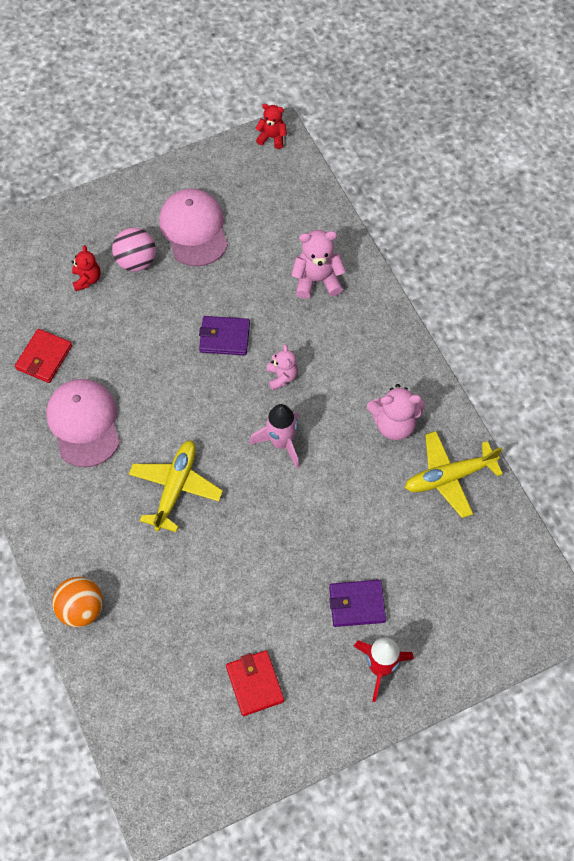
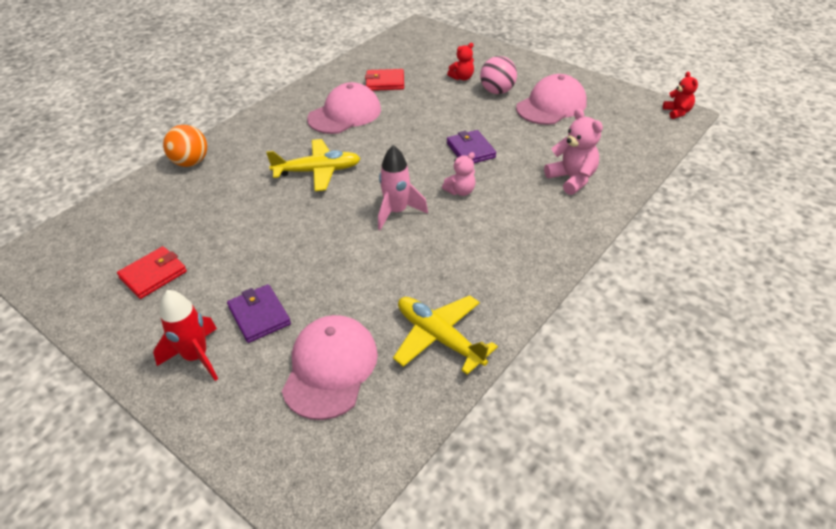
camera: 65 degrees right, 20 degrees down
(394, 424) = (468, 276): pink teddy bear -> none
(441, 568) = (330, 368): none -> pink cap

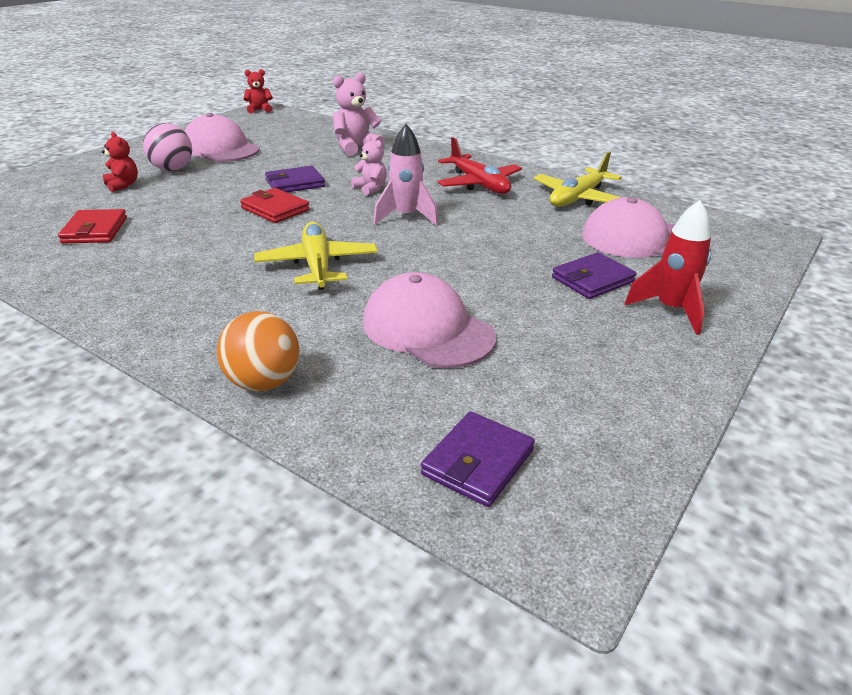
camera: 95 degrees left, 10 degrees down
(90, 234) = (478, 462): none -> purple wallet
(153, 275) = (555, 367): red wallet -> red wallet (275, 209)
(345, 114) = (171, 255): pink cap -> pink cap (427, 329)
(476, 262) = (479, 184): none -> red plane

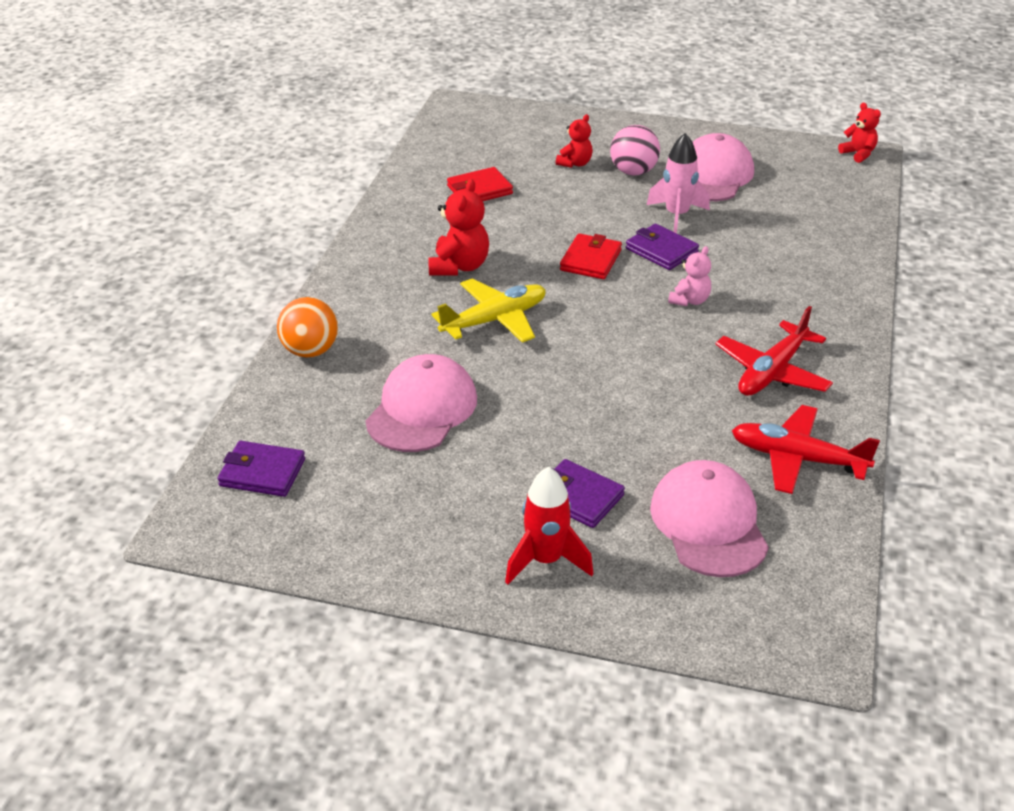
camera: 70 degrees right, 5 degrees up
(210, 265) = (459, 266): none -> red teddy bear
(355, 148) = (802, 256): pink teddy bear -> none
(406, 217) = (636, 342): pink rocket -> pink rocket (677, 216)
(577, 198) = (797, 458): yellow plane -> red plane

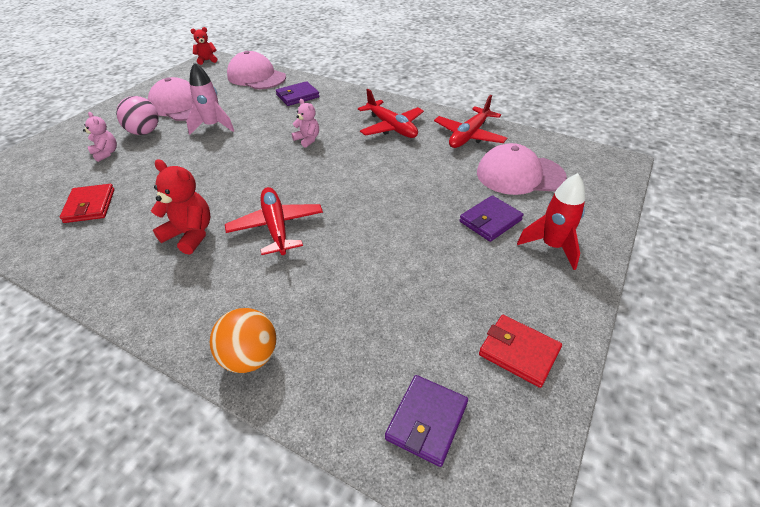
camera: 75 degrees left, 5 degrees up
(422, 409) = (371, 286): pink cap -> pink cap (256, 77)
(495, 320) = (276, 226): yellow plane -> red plane
(575, 163) = (106, 153): red teddy bear -> pink teddy bear
(590, 260) = (234, 169): red wallet -> red wallet (518, 352)
(661, 250) = (246, 139): purple wallet -> purple wallet (297, 96)

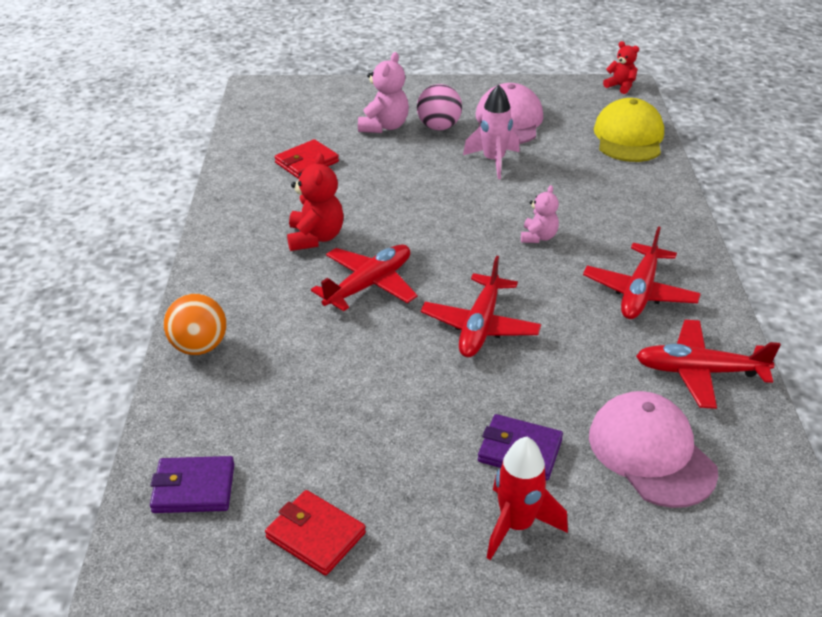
camera: 60 degrees right, 5 degrees down
(106, 153) = (384, 126): pink teddy bear -> pink teddy bear, size x1.58
(256, 77) = (628, 137): pink cap -> yellow cap
(297, 96) = (623, 187): purple wallet -> none
(367, 193) = (480, 326): none -> red plane
(518, 352) = (315, 535): red wallet -> red wallet turned 60 degrees counterclockwise

